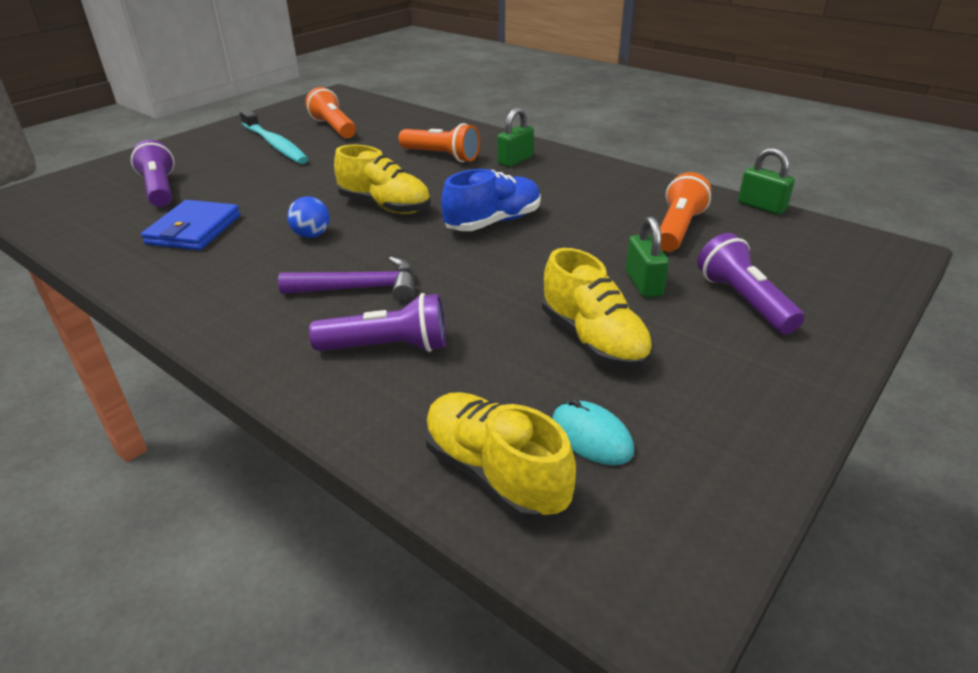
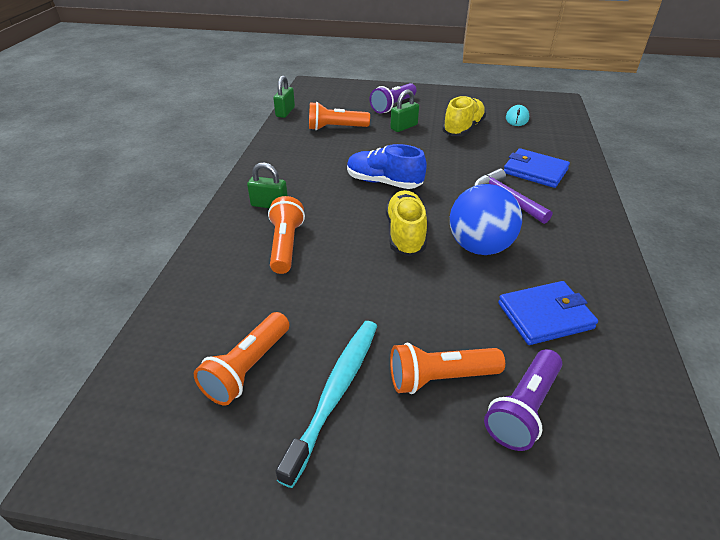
camera: 120 degrees left, 5 degrees up
(227, 173) = (440, 378): none -> orange flashlight
(311, 235) = (479, 247): blue ball -> blue ball, size x2.03
(388, 347) = (535, 171): purple flashlight -> blue wallet
(494, 473) = (558, 129): yellow shoe -> none

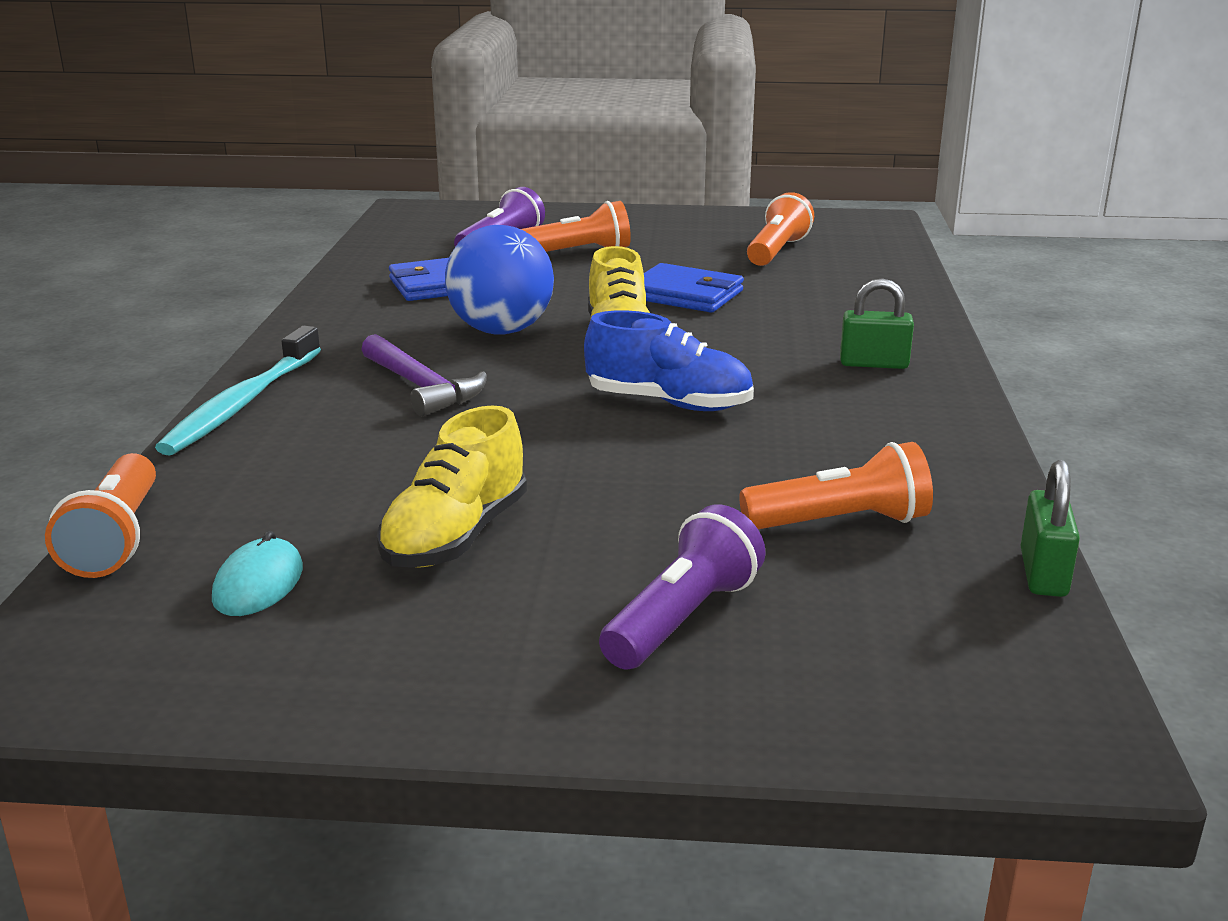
camera: 175 degrees right, 15 degrees down
(286, 245) = (804, 323): orange flashlight -> orange flashlight (116, 539)
(335, 393) = (681, 244): turquoise toothbrush -> turquoise toothbrush (243, 403)
(404, 127) = (636, 535): green padlock -> none
(535, 171) = (326, 435): blue wallet -> blue wallet (685, 294)

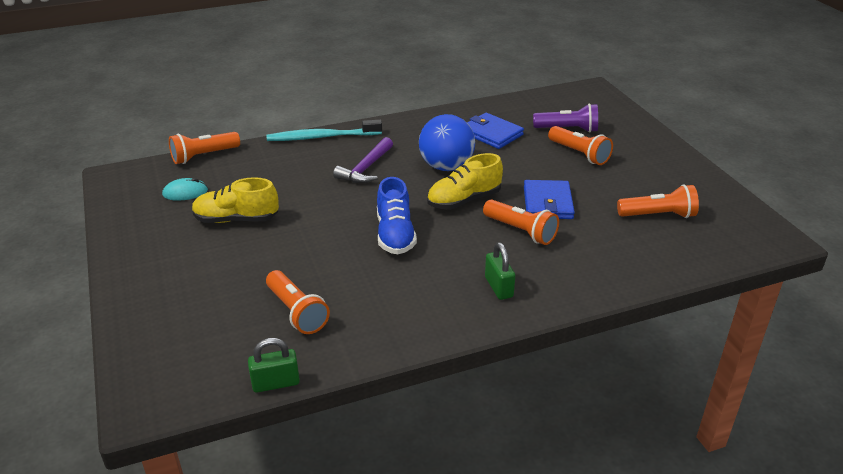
camera: 65 degrees right, 10 degrees up
(683, 618) = (196, 288): purple flashlight -> none
(743, 323) = (521, 231): none -> orange flashlight

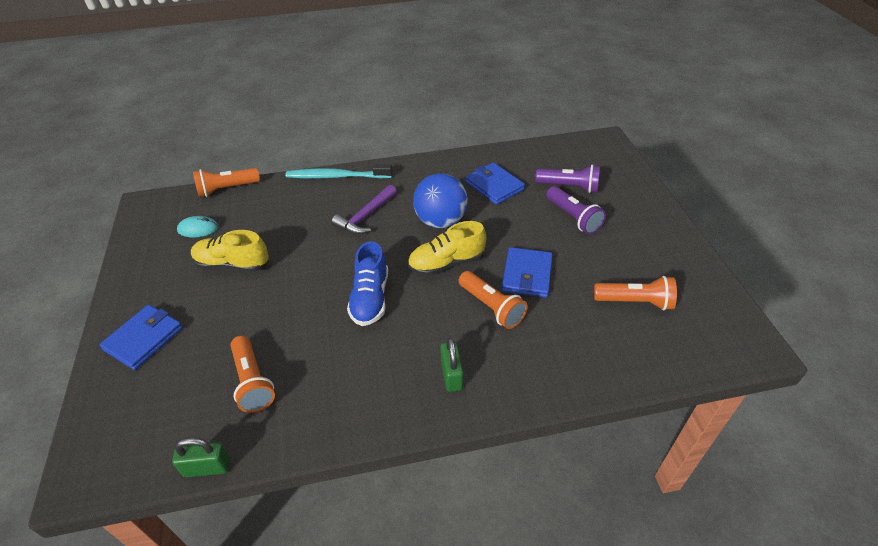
camera: 10 degrees right, 10 degrees up
(163, 289) = (144, 339): none -> blue wallet
(579, 154) = (573, 218): orange flashlight -> purple flashlight

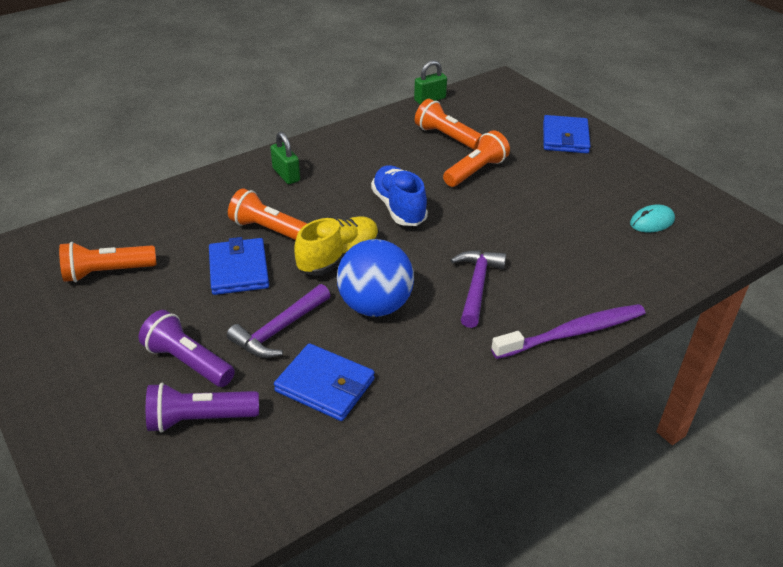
camera: 155 degrees right, 5 degrees down
(227, 189) = (691, 273): orange flashlight -> orange flashlight (476, 171)
(232, 264) = (567, 201): yellow shoe -> none
(337, 176) = (572, 333): turquoise toothbrush -> purple toothbrush
(510, 222) = (279, 329): none -> purple hammer

